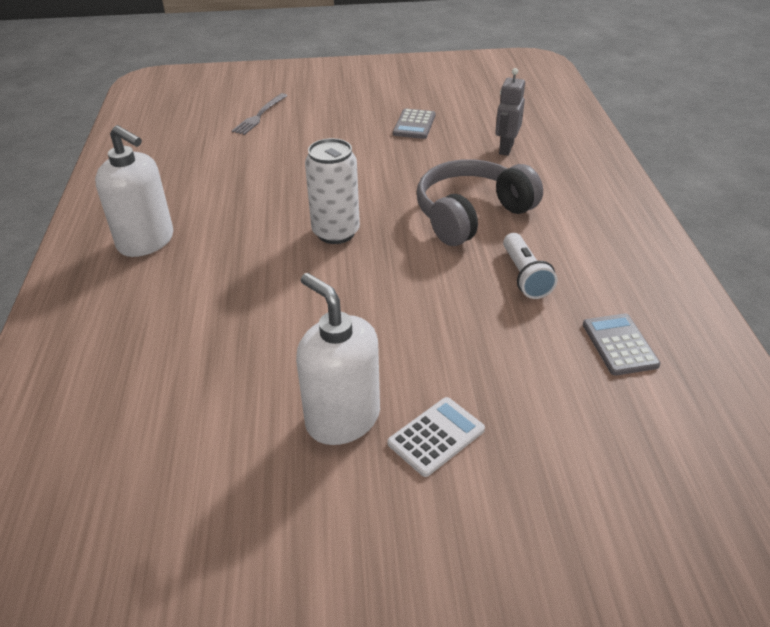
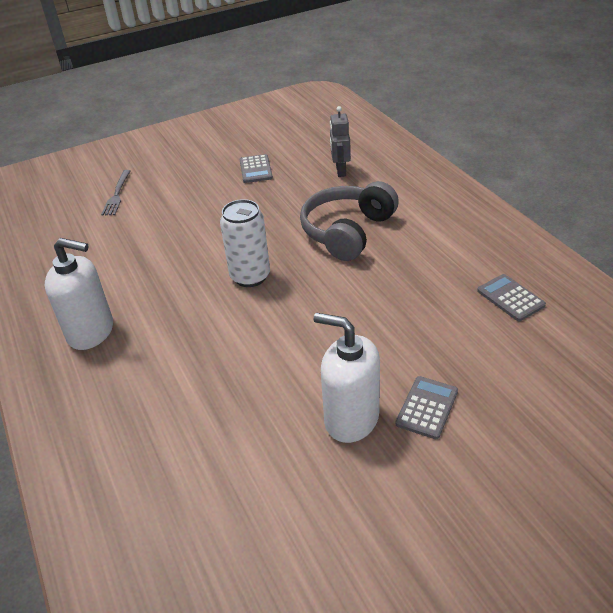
camera: 20 degrees left, 0 degrees up
(436, 436) = (427, 407): white calculator -> grey calculator
(525, 276) = (416, 268): white flashlight -> none

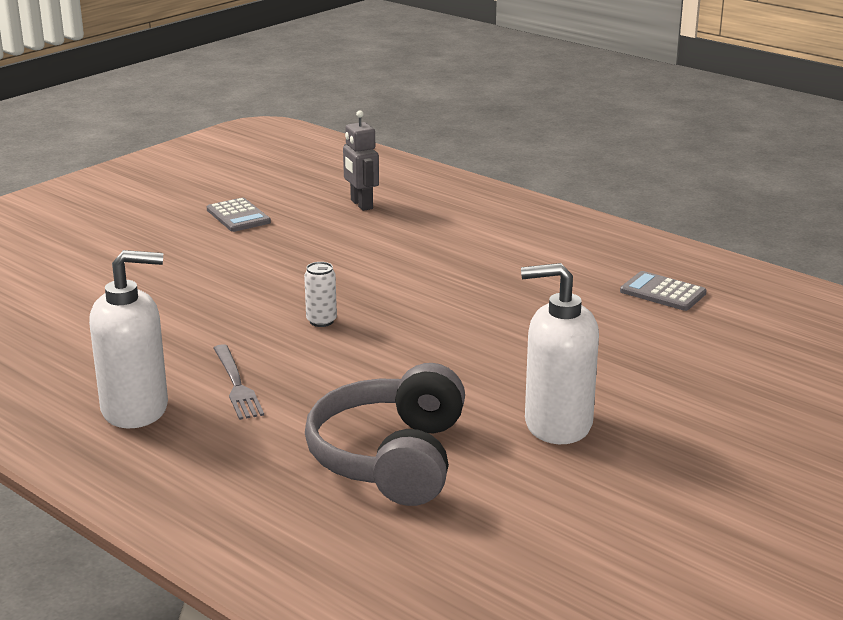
camera: 25 degrees left, 15 degrees down
(117, 194) = (43, 266): grey fork -> grey fork (236, 384)
(250, 276) = (321, 321): white can -> white can, size x0.52
(347, 231) = (418, 261): grey headphones -> grey headphones (391, 458)
(427, 407) = (637, 399): grey calculator -> none

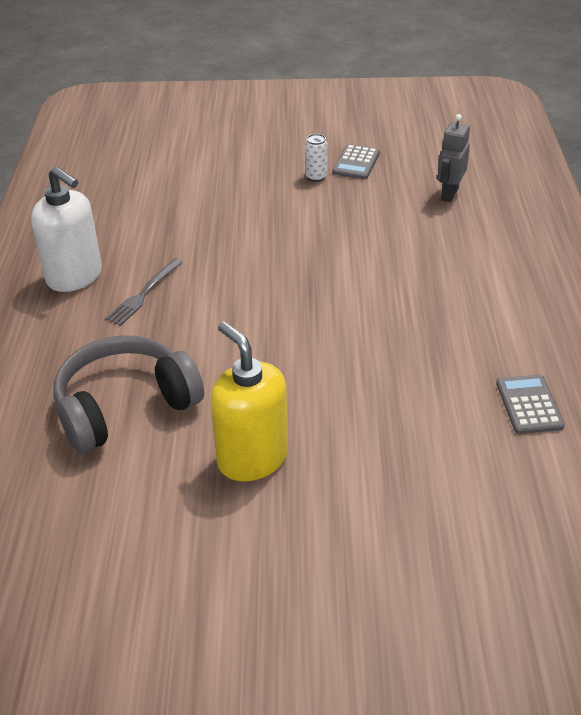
camera: 50 degrees right, 15 degrees up
(321, 321) = (263, 277): white can -> white can (316, 177)
(557, 424) = (252, 458): white soap dispenser -> yellow soap dispenser

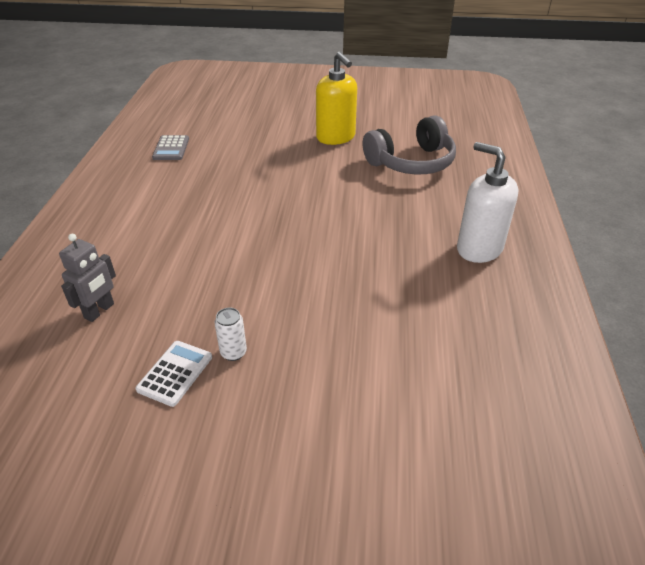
camera: 175 degrees left, 0 degrees up
(144, 293) = (414, 229): grey fork -> none
(356, 163) = (175, 373): grey calculator -> white calculator

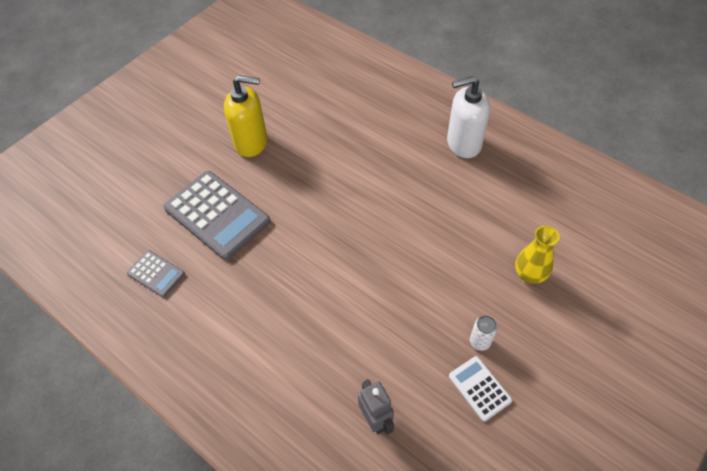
camera: 55 degrees left, 15 degrees up
(248, 151) = (217, 215): none -> grey calculator
(355, 362) = (529, 274): none -> yellow vase
(411, 162) = (332, 117): grey headphones -> none

